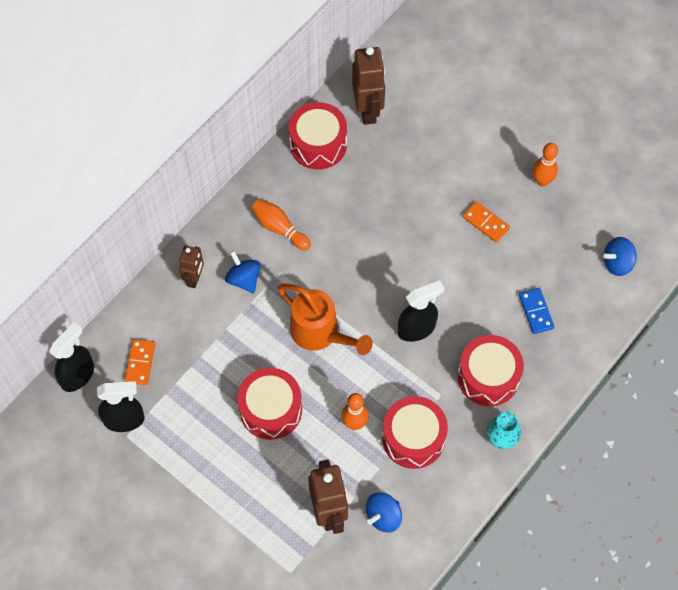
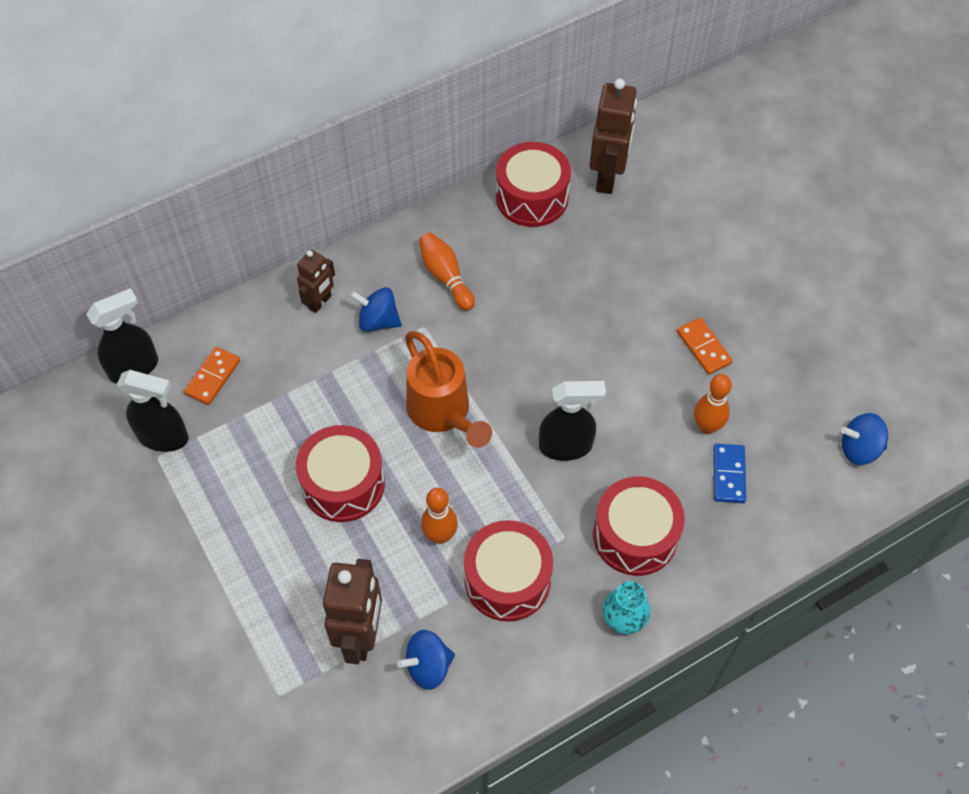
camera: 20 degrees right, 5 degrees down
(244, 279) = (378, 321): blue spinning top -> blue spinning top turned 60 degrees counterclockwise
(542, 181) = (794, 320): orange bowling pin -> orange bowling pin (706, 427)

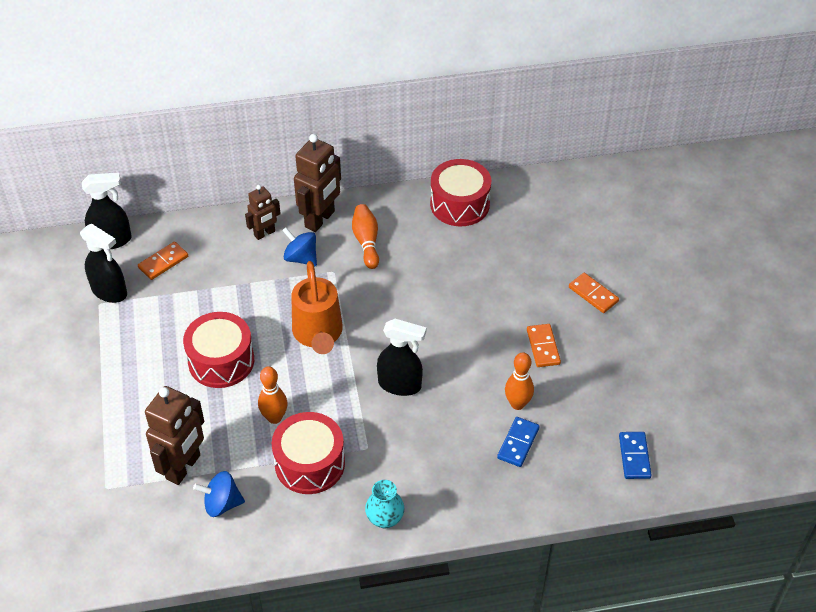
camera: 20 degrees right, 10 degrees down
(607, 177) = (526, 206): brown robot -> brown robot (320, 219)
(635, 535) = (422, 463): red drum -> none
(729, 266) = (593, 294): none -> orange domino
(859, 449) = (634, 457): blue spinning top -> blue domino

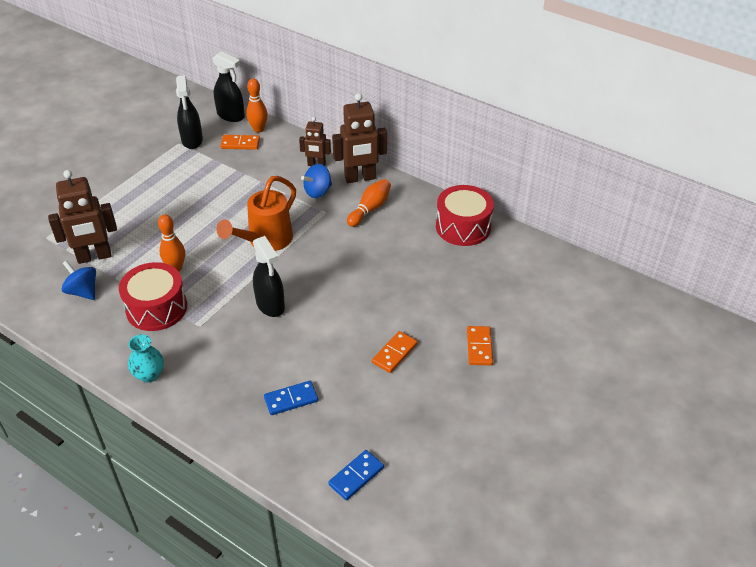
camera: 45 degrees right, 5 degrees down
(221, 361) = (194, 216): red drum -> none
(301, 258) = (318, 192): blue spinning top -> blue spinning top turned 120 degrees counterclockwise
(517, 404) = (326, 375): orange bowling pin -> orange bowling pin (258, 129)

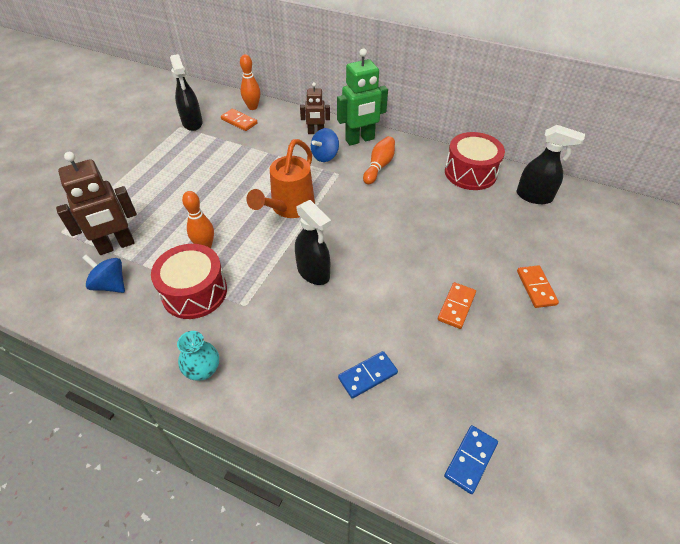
camera: 10 degrees left, 5 degrees up
(231, 116) = (224, 98): black spray bottle -> black spray bottle (534, 196)
(240, 144) = (239, 121): orange domino -> orange domino turned 45 degrees clockwise
(360, 178) = (360, 140): brown robot -> green robot

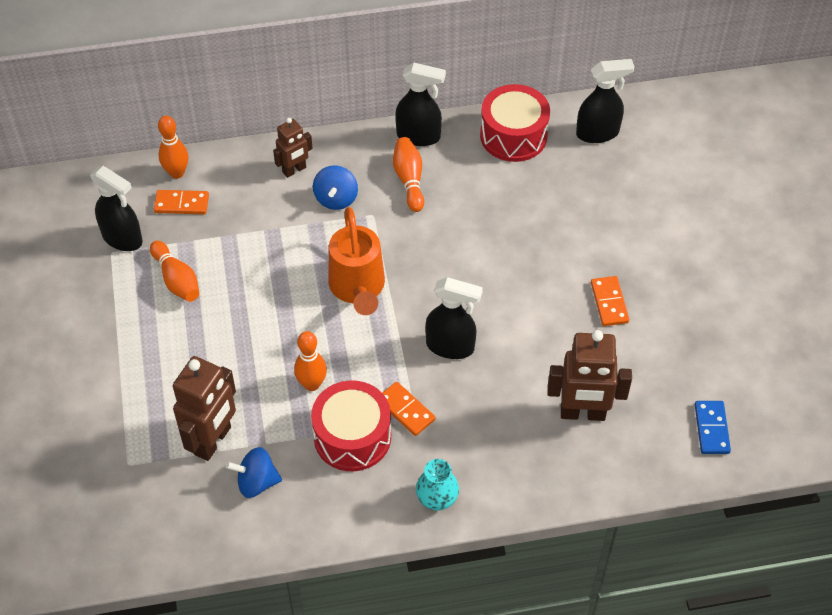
camera: 35 degrees left, 5 degrees up
(196, 154) = (177, 280): none -> orange bowling pin
(360, 140) = (356, 153): green robot -> none
(367, 375) = (582, 413): blue domino -> brown robot
(407, 147) = (419, 136): none -> black spray bottle
(536, 288) = (664, 241): orange domino -> orange domino (405, 410)

